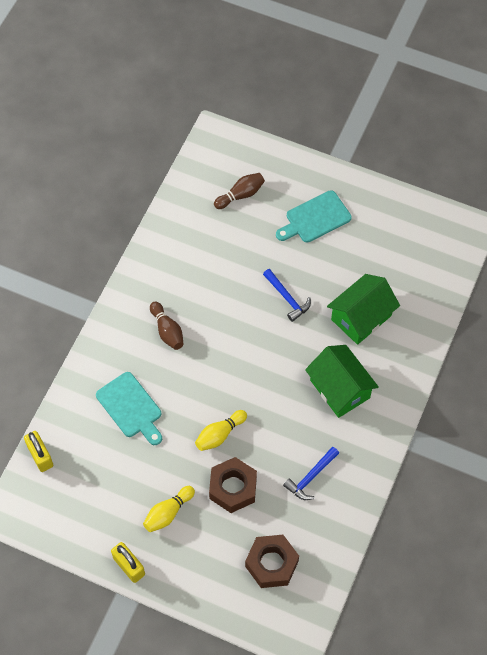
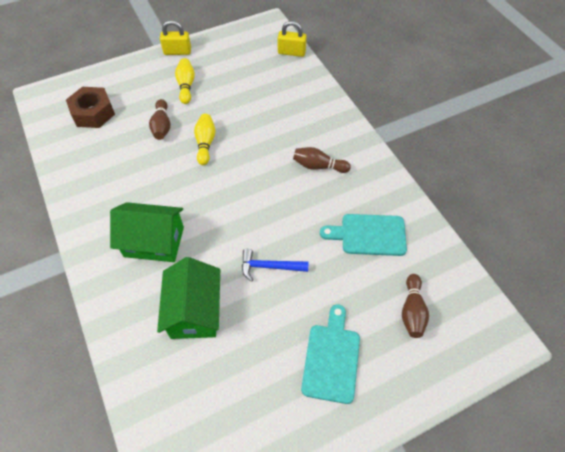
camera: 130 degrees right, 5 degrees down
(131, 407) = (278, 110): turquoise cutting board -> turquoise cutting board (369, 235)
(233, 488) = (162, 126): brown nut -> brown bowling pin
(311, 477) = (116, 172): blue hammer -> none

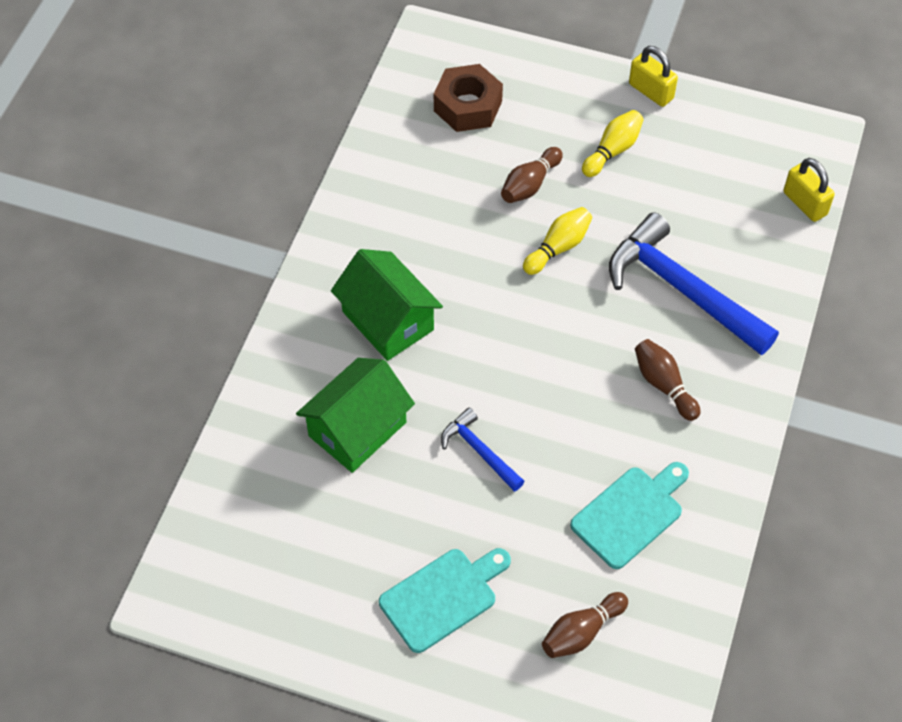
camera: 45 degrees right, 0 degrees up
(281, 121) = (682, 289): none -> blue hammer
(369, 235) = (630, 514): turquoise cutting board -> turquoise cutting board turned 90 degrees clockwise

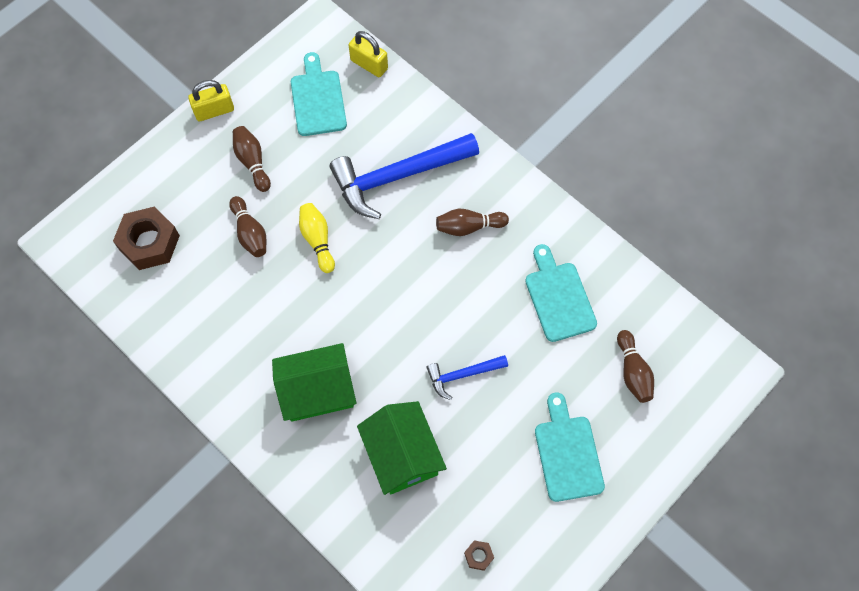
camera: 65 degrees left, 10 degrees up
(280, 550) = (478, 556): none -> brown nut
(613, 150) = (252, 162): yellow bowling pin -> brown bowling pin
(727, 175) = (317, 99): none -> turquoise cutting board
(805, 203) = (369, 64): yellow padlock -> yellow padlock turned 45 degrees clockwise

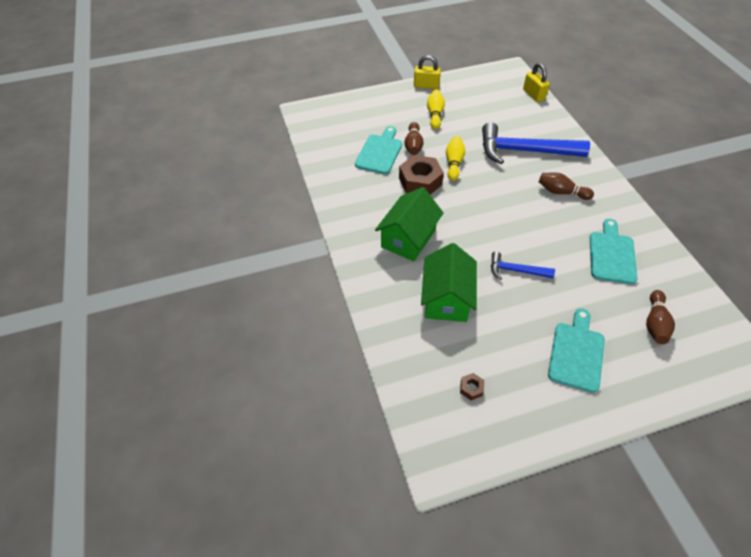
camera: 30 degrees right, 15 degrees down
(149, 243) = (351, 129): brown nut -> brown nut (420, 181)
(252, 162) = (435, 114): brown bowling pin -> yellow bowling pin
(317, 99) = (492, 100): turquoise cutting board -> turquoise cutting board (379, 152)
(317, 391) = (408, 238): green house -> green house turned 75 degrees counterclockwise

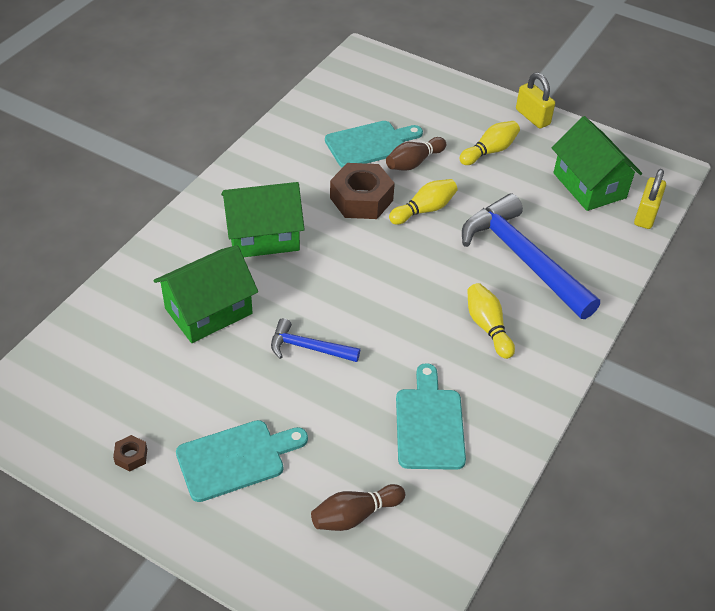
camera: 45 degrees right, 5 degrees down
(471, 388) = (106, 391): brown nut -> brown nut (131, 456)
(495, 99) = (589, 185): none -> green house
(516, 270) = (308, 348): blue hammer -> blue hammer turned 45 degrees counterclockwise
(561, 192) = (487, 327): brown bowling pin -> yellow bowling pin
(611, 255) = (429, 424): turquoise cutting board -> turquoise cutting board turned 60 degrees counterclockwise

